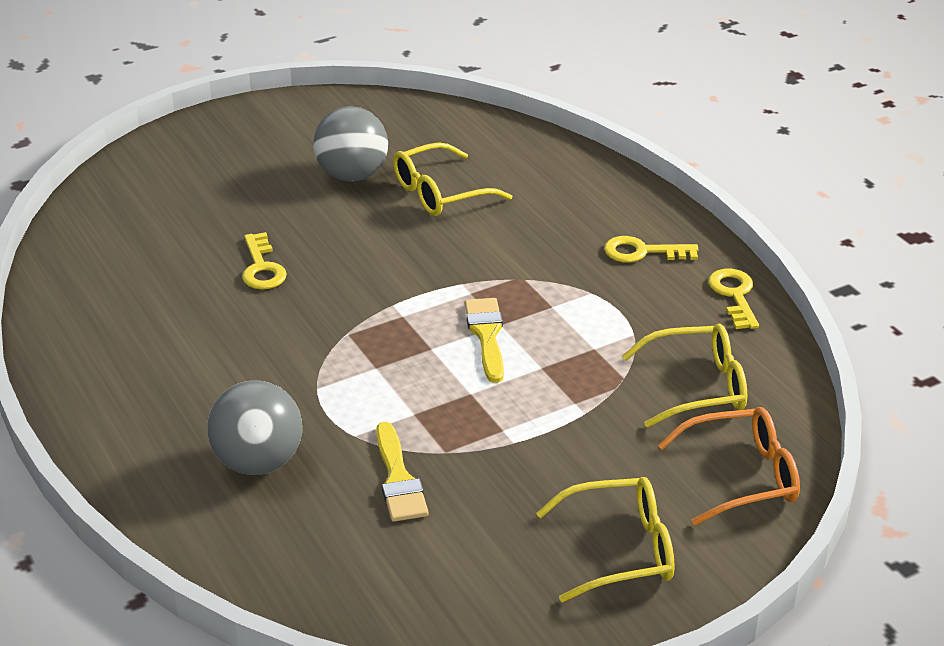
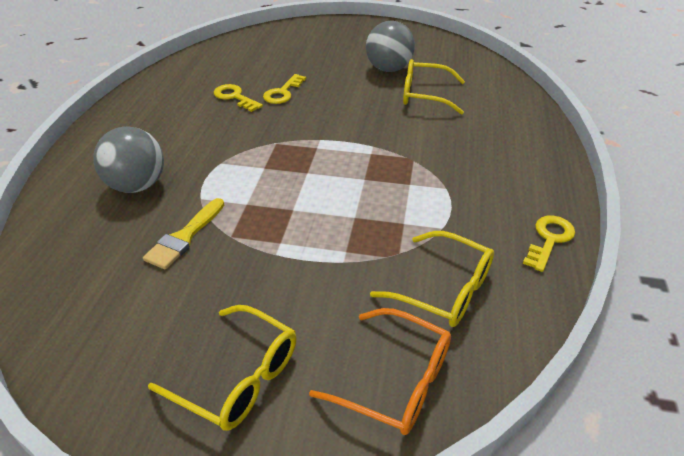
camera: 40 degrees right, 5 degrees up
(486, 335) = (348, 181): yellow brush -> none
(643, 252) = (512, 180): yellow key -> yellow key (235, 97)

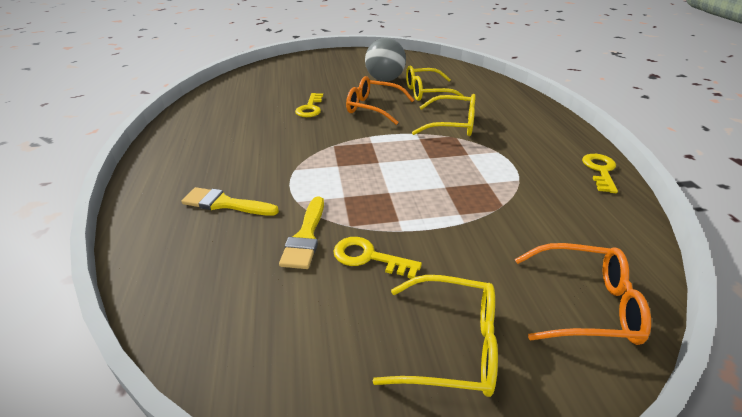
camera: 20 degrees left, 5 degrees down
(137, 185) = (225, 204): grey ball -> yellow brush
(235, 97) = (269, 118): yellow key -> yellow key (369, 257)
(349, 104) = (373, 108): none -> orange glasses
(444, 289) = (559, 223): yellow glasses -> yellow glasses (452, 125)

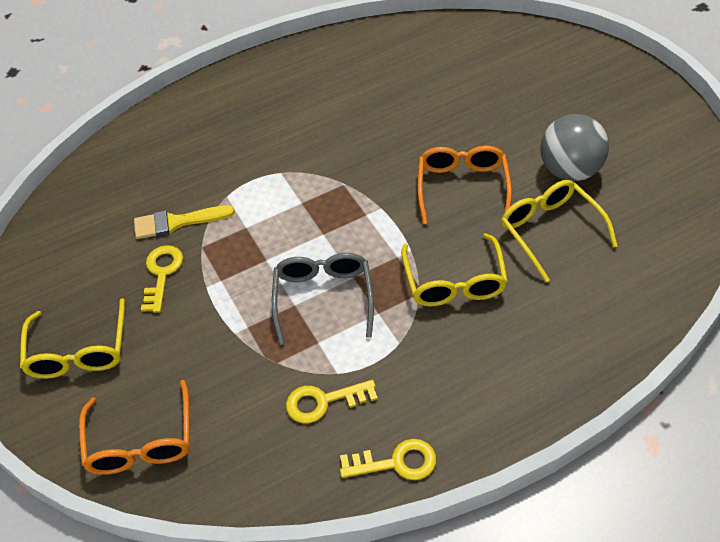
camera: 75 degrees right, 15 degrees up
(225, 204) = (206, 150): yellow brush -> none
(310, 108) = (428, 129): yellow key -> yellow key (324, 402)
(444, 173) = (323, 298): none -> grey glasses

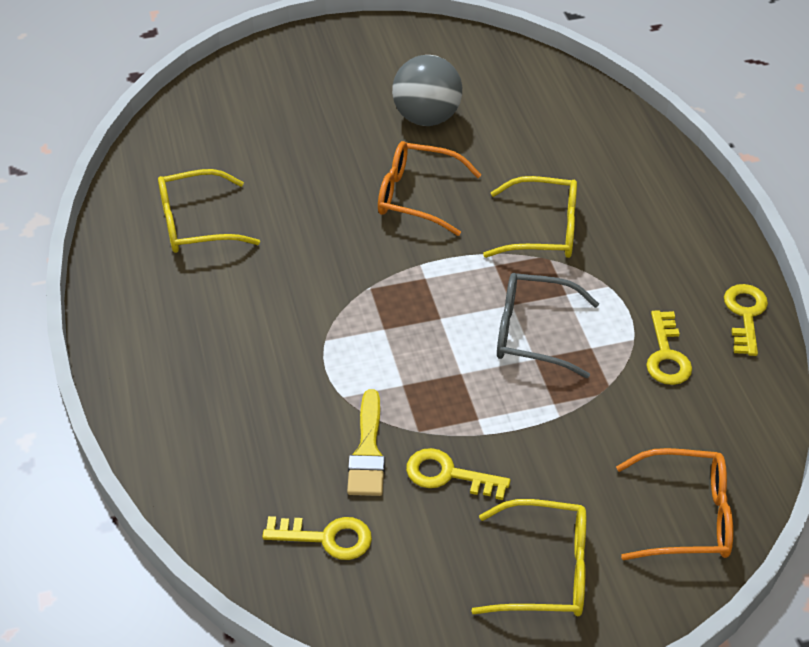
camera: 80 degrees left, 5 degrees down
(97, 219) = (326, 538): none -> yellow key
(550, 231) = (501, 151): yellow glasses -> yellow glasses (196, 224)

